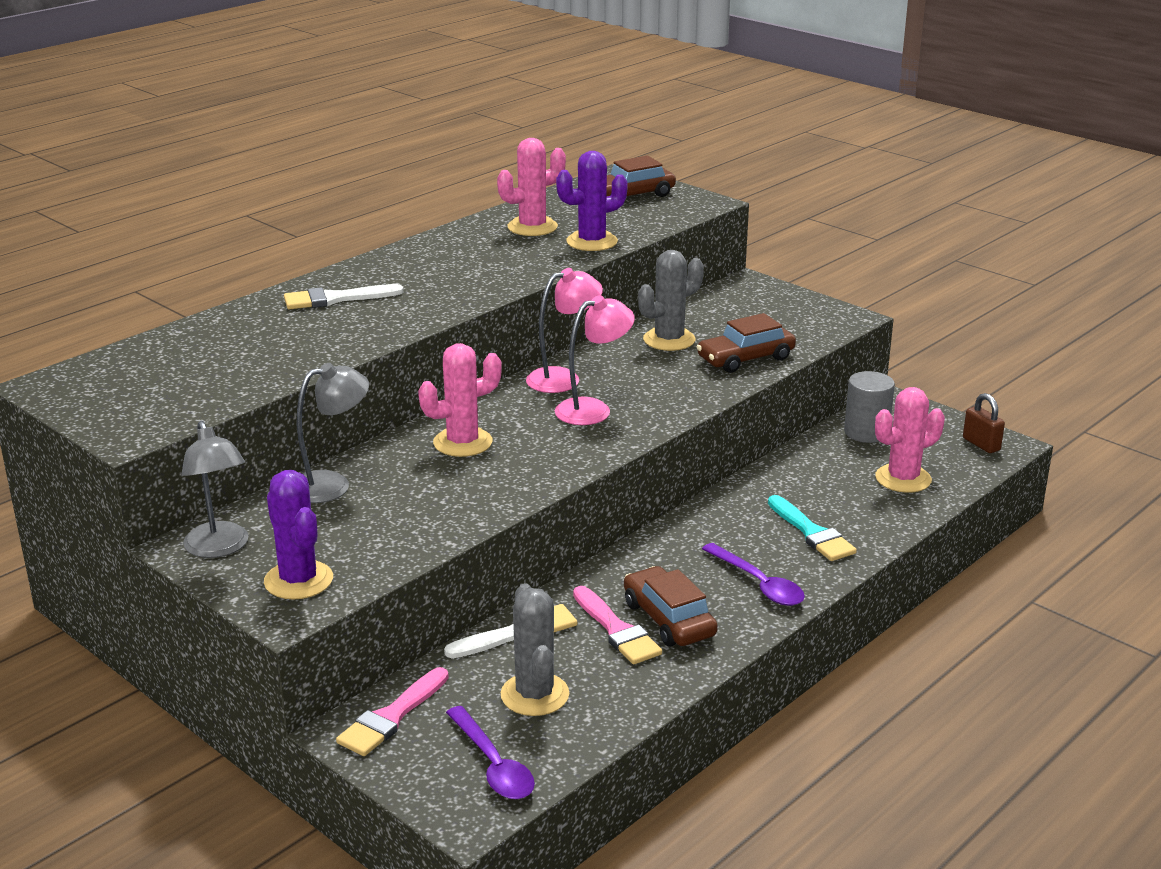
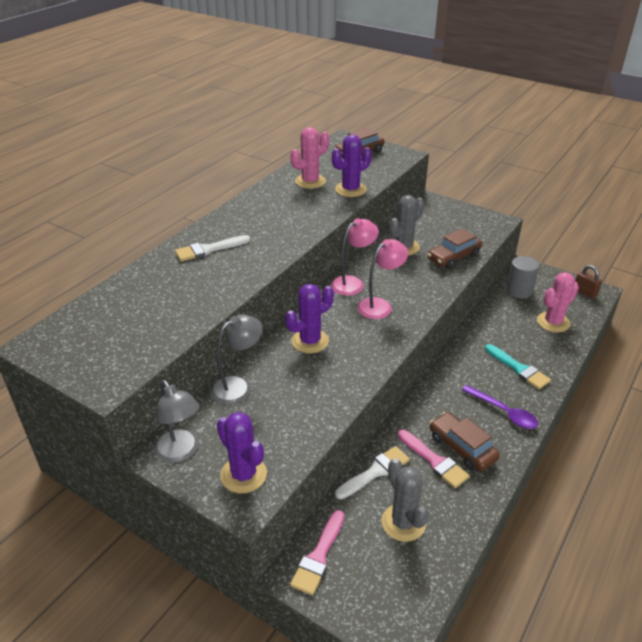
camera: 10 degrees left, 10 degrees up
(462, 442) = (310, 341): pink cactus -> purple cactus
(493, 764) = (398, 588): purple spoon -> none

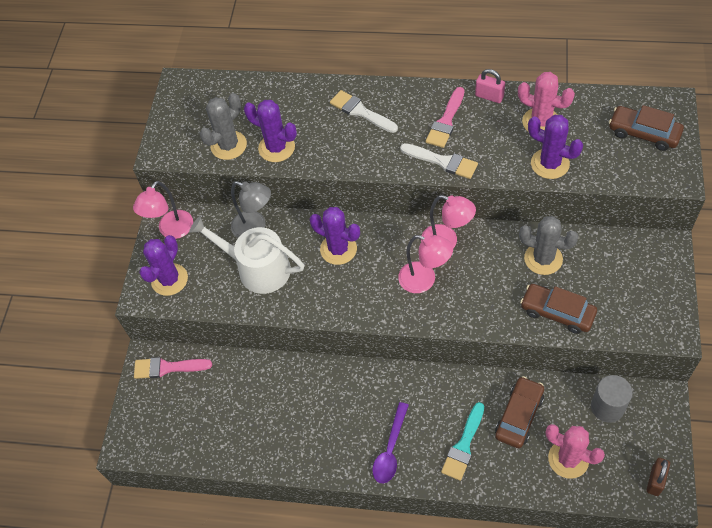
camera: 70 degrees right, 20 degrees up
(181, 452) = (171, 230): grey lamp -> pink lamp
(194, 306) = (276, 148): none -> purple cactus
(263, 192) = (489, 96): none -> pink padlock
(287, 400) = (257, 268): none -> white watering can
(375, 472) = (264, 371): white brush -> white brush (442, 161)
(403, 523) = (223, 412): grey cactus -> grey cactus (228, 145)
(434, 461) = (298, 411): pink brush -> pink brush (446, 121)
(462, 448) = (325, 428): brown car -> brown car (519, 416)

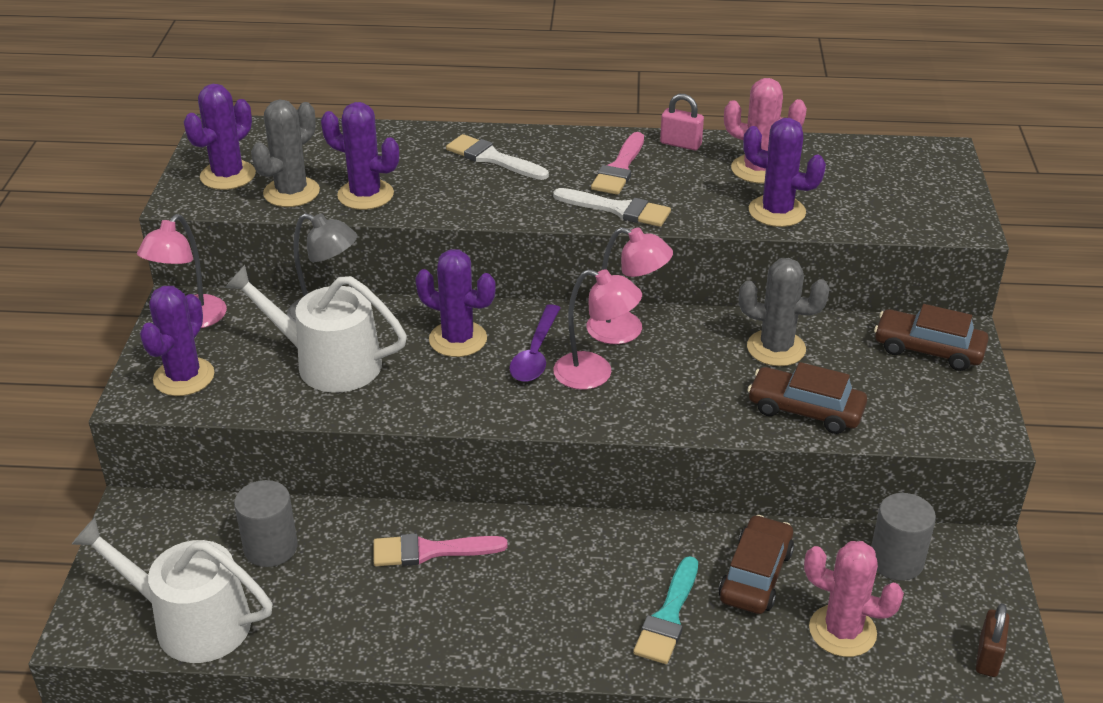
camera: 10 degrees left, 20 degrees down
(167, 368) = (167, 522): pink brush -> pink brush (430, 551)
(185, 441) = (191, 622): none -> white watering can
(187, 129) = (228, 175): none -> purple cactus
(228, 388) = (270, 548): none -> grey cylinder
(390, 449) = (546, 625): purple spoon -> purple spoon (535, 353)
(644, 133) = (908, 181): brown car -> brown car (928, 349)

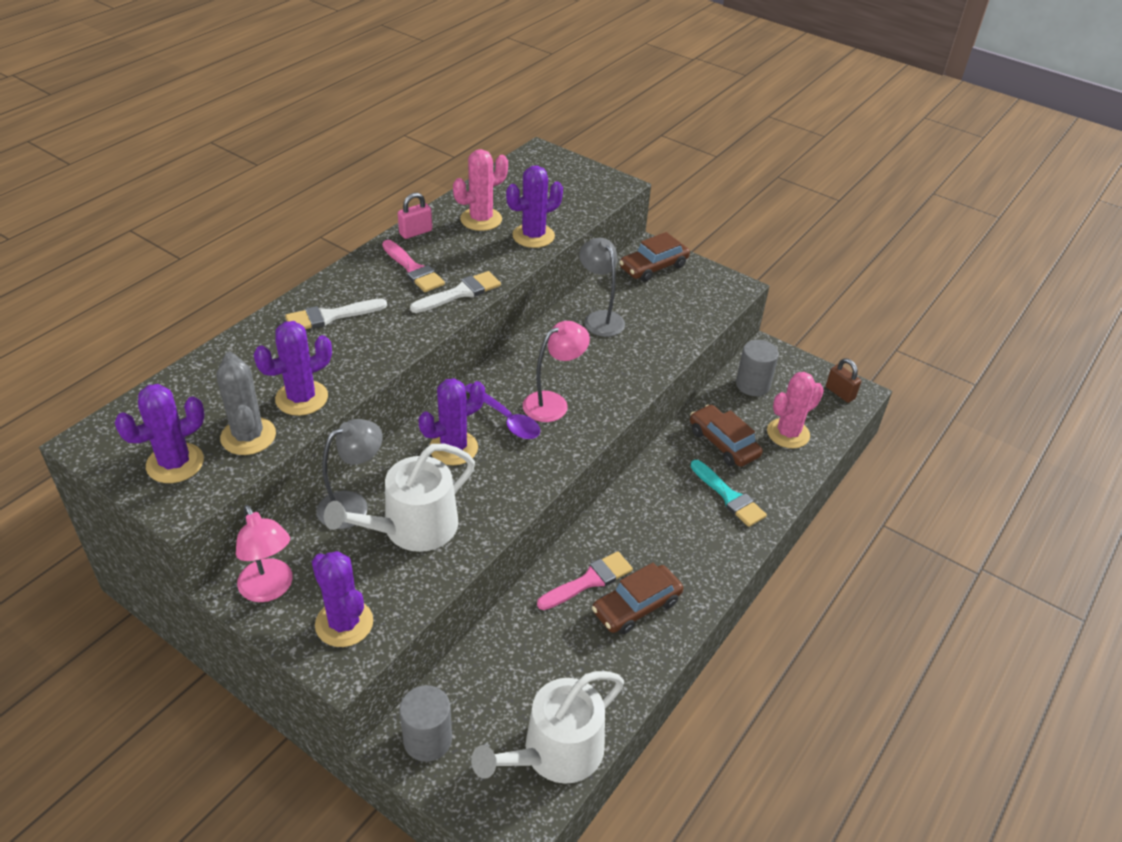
camera: 60 degrees left, 5 degrees up
(228, 175) = (175, 463): purple cactus -> purple cactus turned 75 degrees clockwise
(270, 548) = (514, 670): grey cylinder -> grey cylinder (427, 739)
(430, 551) = (589, 581): pink brush -> pink brush turned 150 degrees counterclockwise
(626, 330) = (523, 368): pink lamp -> none
(776, 348) = (600, 318): grey cactus -> grey lamp
(805, 410) = (664, 337): brown car -> brown car (636, 606)

